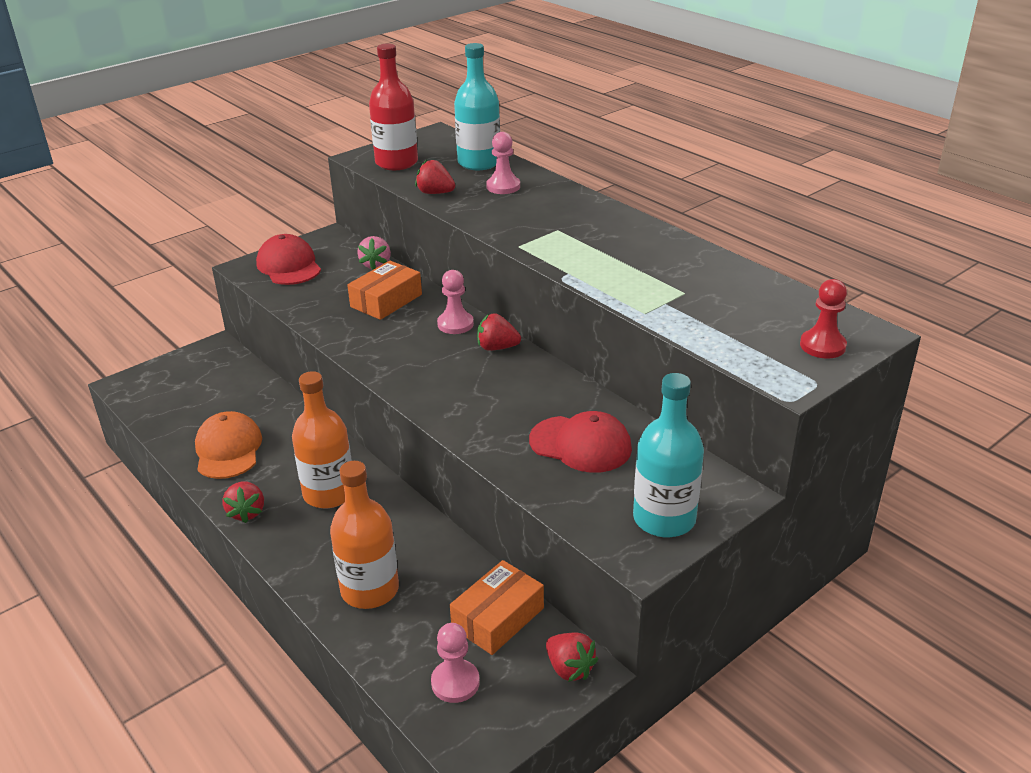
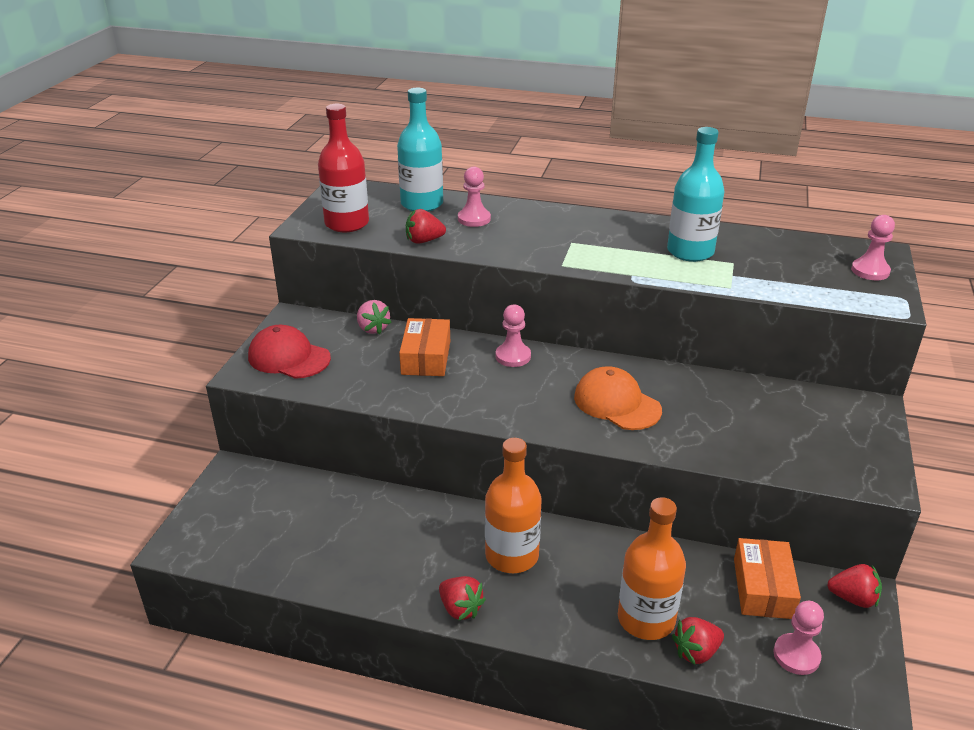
camera: 35 degrees left, 0 degrees up
(228, 449) = (370, 560): orange cap -> orange cap (617, 403)
(497, 347) = (572, 363): red strawberry -> red strawberry (696, 652)
(580, 444) = (734, 415): red cap -> none
(664, 519) = (858, 445): turquoise bottle -> turquoise bottle (690, 252)
(822, 346) = (870, 271): red pawn -> pink pawn

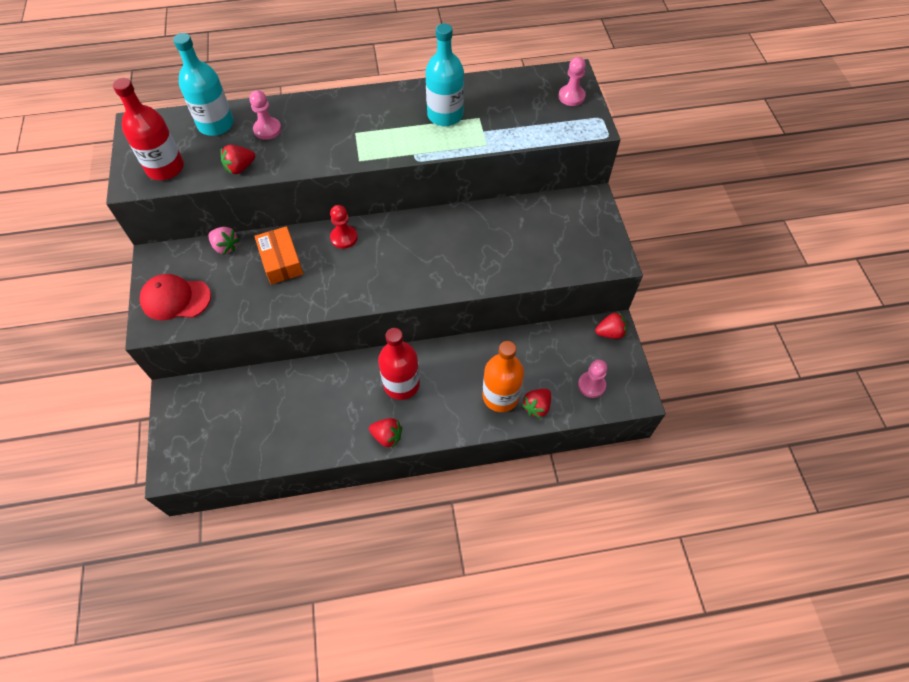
camera: 25 degrees left, 25 degrees up
(512, 555) = (401, 384): orange bottle -> red bottle
(513, 356) = (344, 237): pink pawn -> red pawn
(617, 403) = (433, 255): orange cap -> none
(763, 588) = (559, 346): orange box -> none

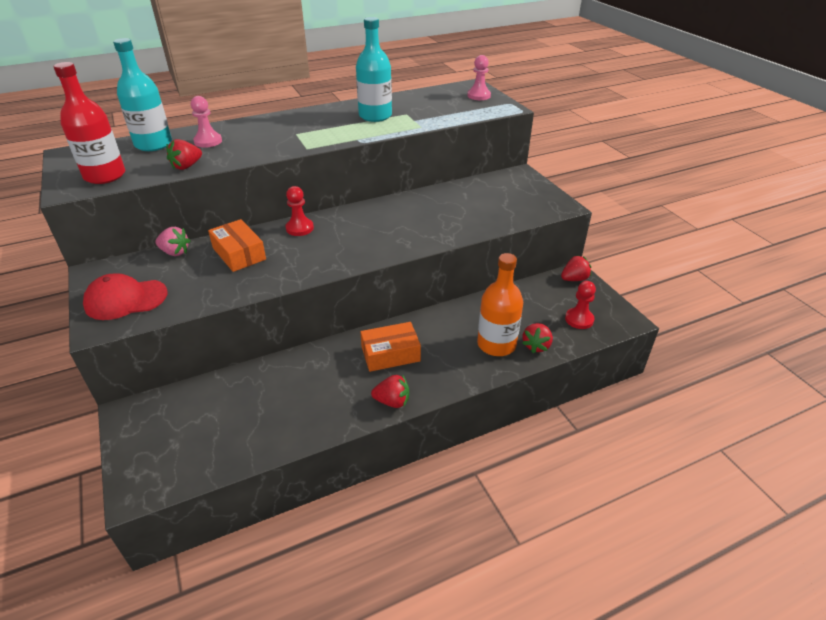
camera: 15 degrees left, 20 degrees down
(401, 384) = (390, 354): red bottle -> orange box
(591, 385) = (579, 319): pink pawn -> red pawn

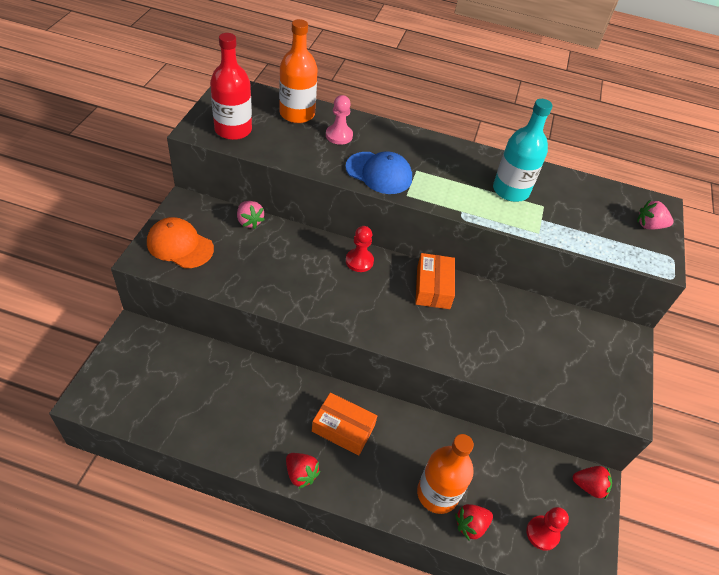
camera: 35 degrees right, 10 degrees up
(126, 299) = (180, 245): red cap -> orange cap
(153, 144) = (297, 114): turquoise bottle -> orange bottle
(186, 166) = (296, 156): red strawberry -> none
(239, 253) = (290, 256): orange box -> orange box (433, 287)
(269, 147) = (379, 173): none -> blue cap
(479, 96) = (649, 226): pink pawn -> pink strawberry

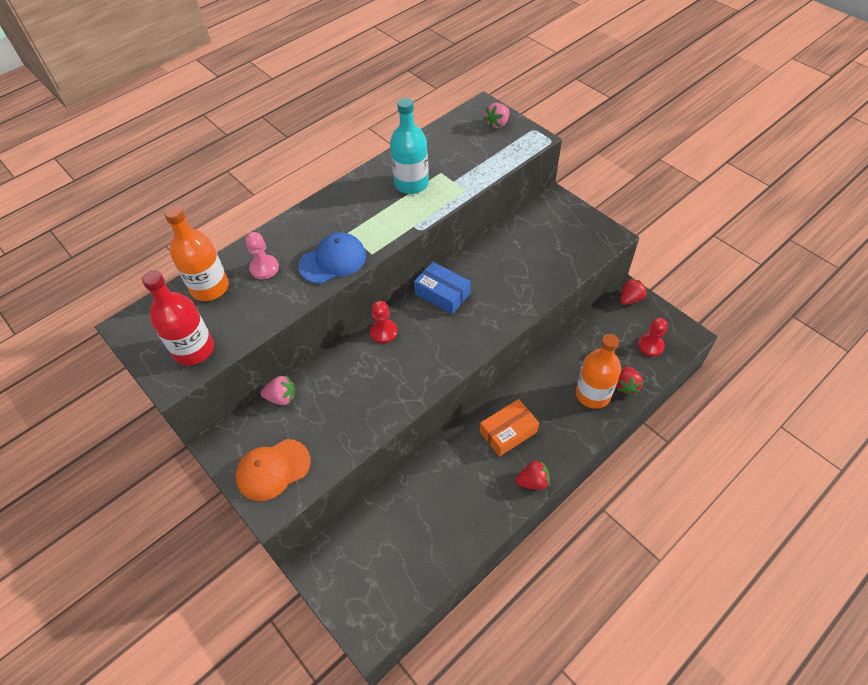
camera: 50 degrees left, 5 degrees up
(433, 287) = (442, 293): orange box -> blue box

